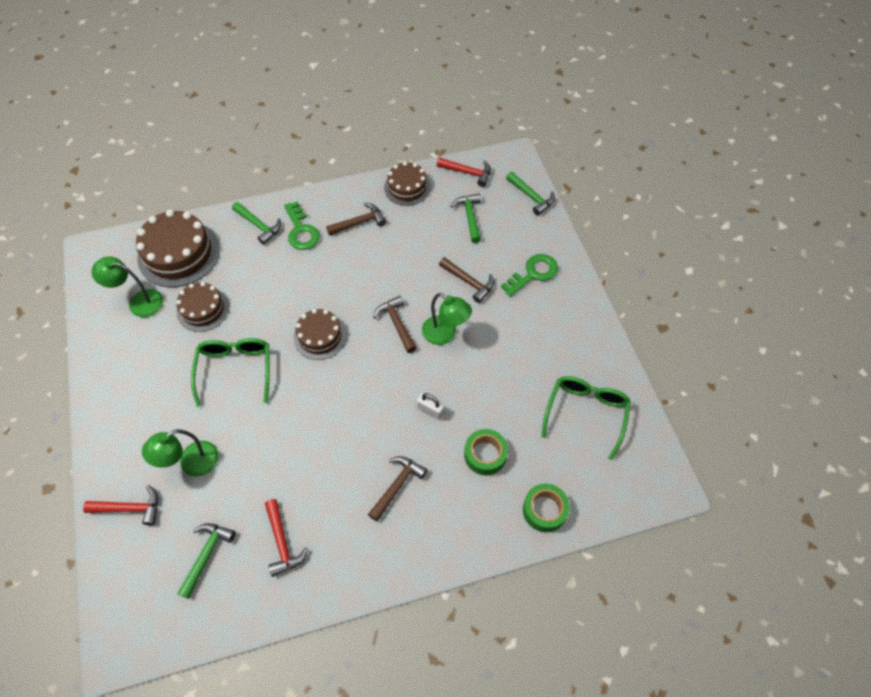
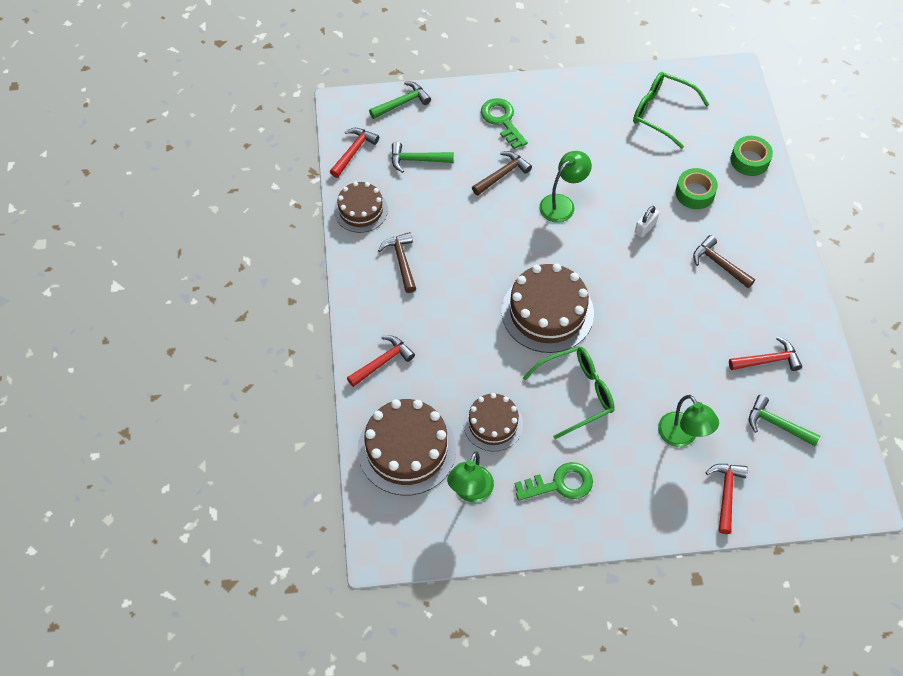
camera: 80 degrees left, 0 degrees up
(235, 369) = (577, 393): green glasses -> green glasses turned 150 degrees clockwise
(259, 226) = (383, 362): green hammer -> red hammer
(301, 231) = (400, 319): green key -> green key (560, 484)
(320, 336) = (547, 312): brown cake -> brown cake, size x1.63
(396, 323) = (542, 242): brown hammer -> none

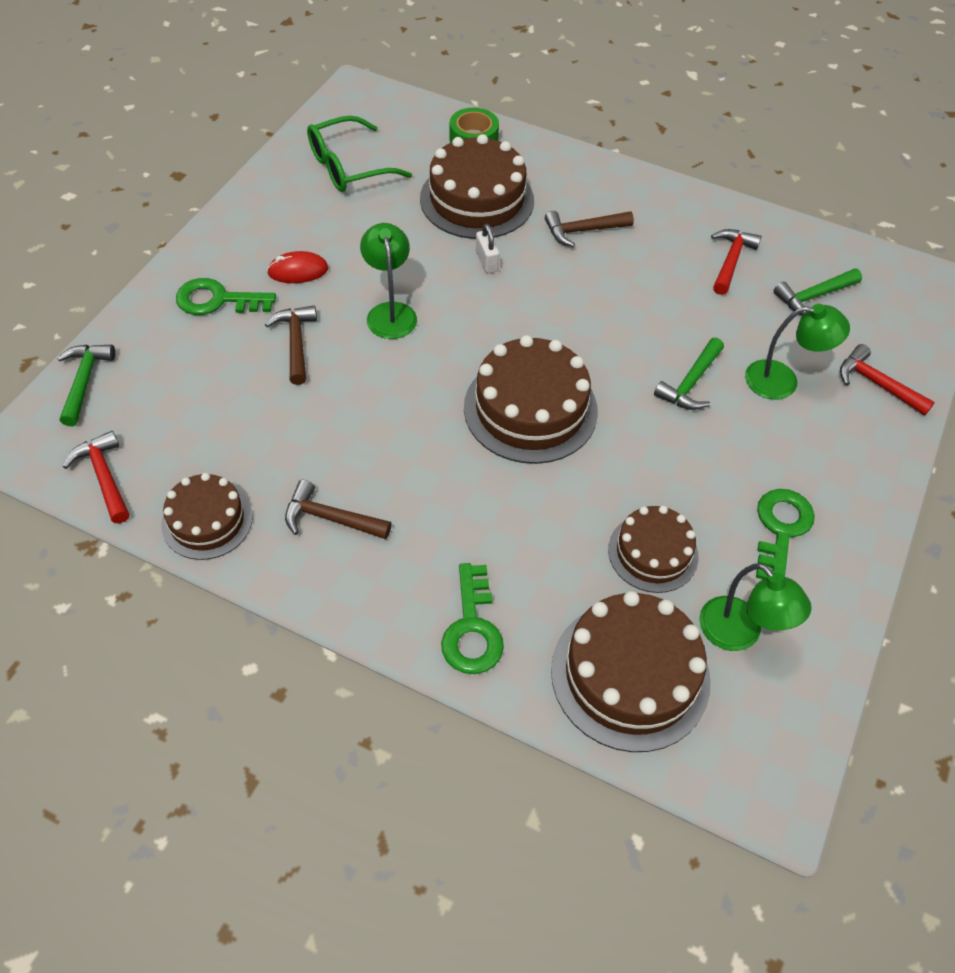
camera: 60 degrees left, 5 degrees down
(383, 362) = (472, 628): red hammer -> green key
(416, 160) = (189, 415): green hammer -> green hammer (690, 383)
(555, 142) = (298, 271): none -> red mouse
(577, 393) = (664, 443): green glasses -> none
(695, 193) = (477, 199): green tape -> brown cake

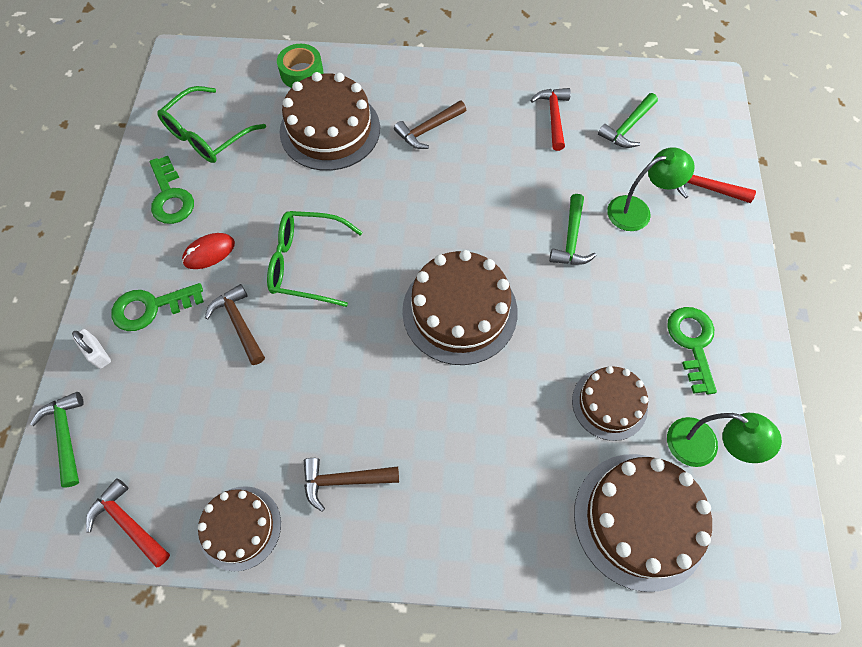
camera: 20 degrees left, 10 degrees up
(390, 312) = (306, 263): green lamp -> green glasses
(472, 628) = (503, 533): green key -> green key (170, 196)
(486, 261) = (364, 186): white padlock -> white padlock (98, 353)

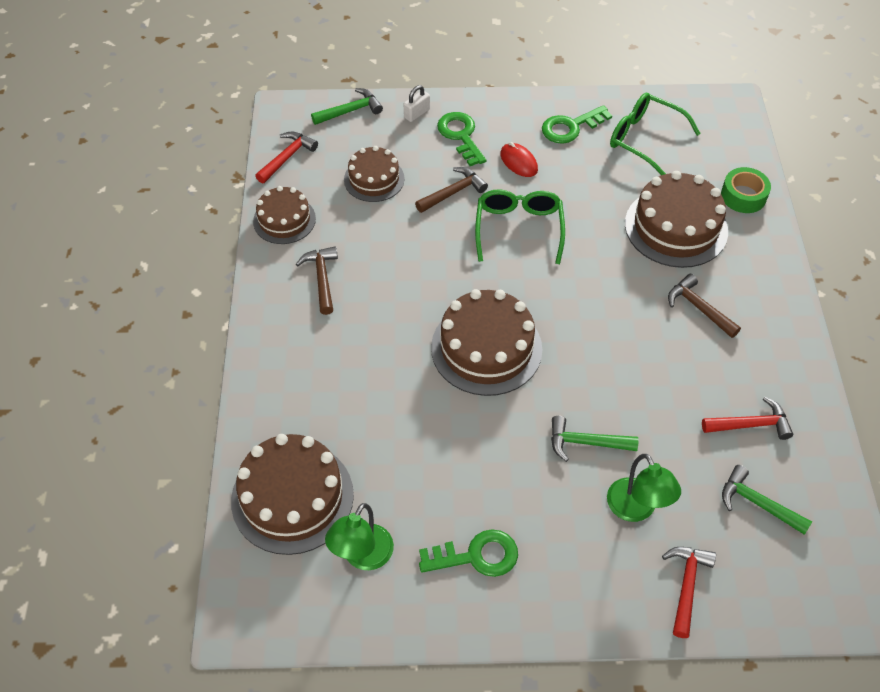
camera: 85 degrees right, 10 degrees down
(609, 403) = (403, 475): brown cake -> brown cake (374, 179)

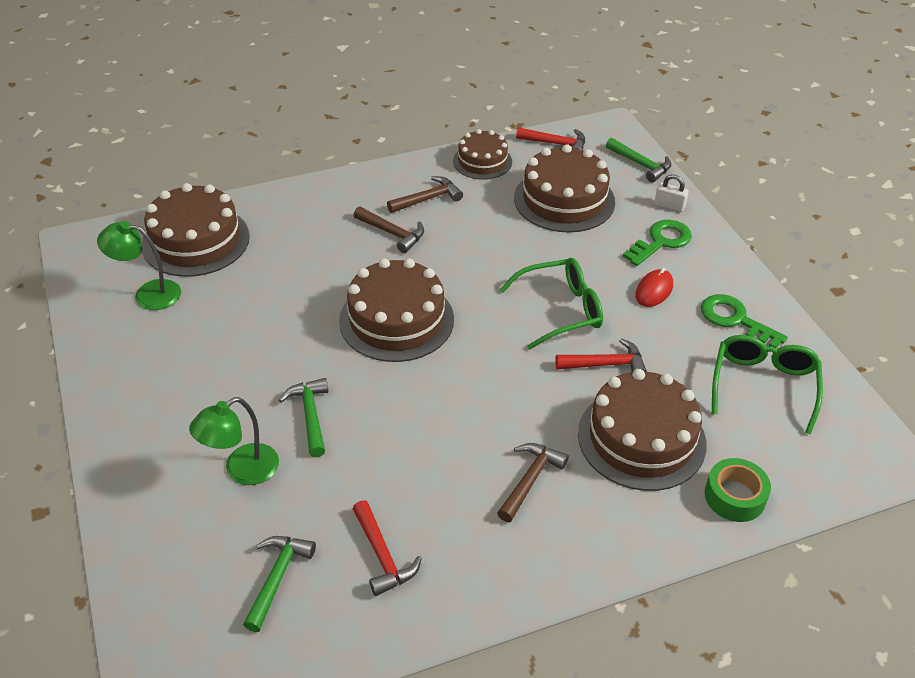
camera: 70 degrees right, 10 degrees down
(374, 179) = (564, 200): brown cake -> brown cake, size x1.63
(453, 192) = (581, 254): brown hammer -> brown hammer (393, 233)
(476, 556) = (163, 364): green key -> none
(686, 585) = (161, 528): red hammer -> red hammer (606, 364)

